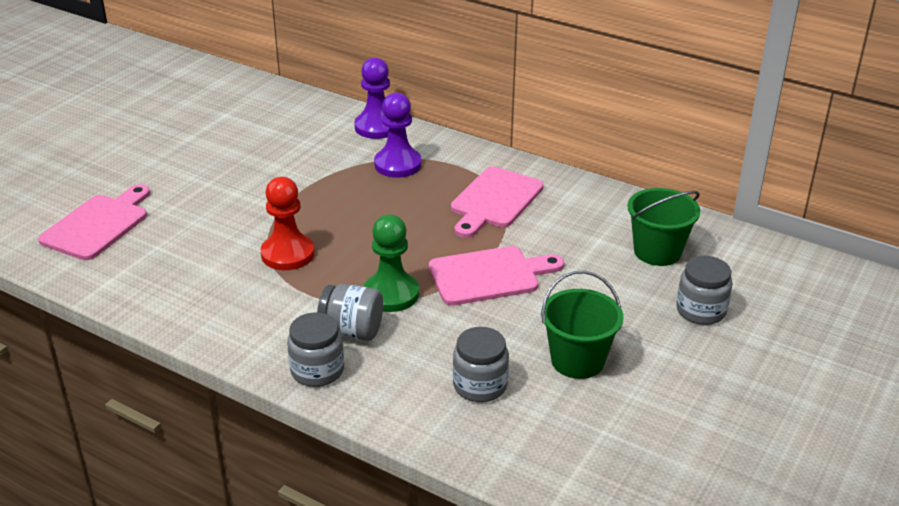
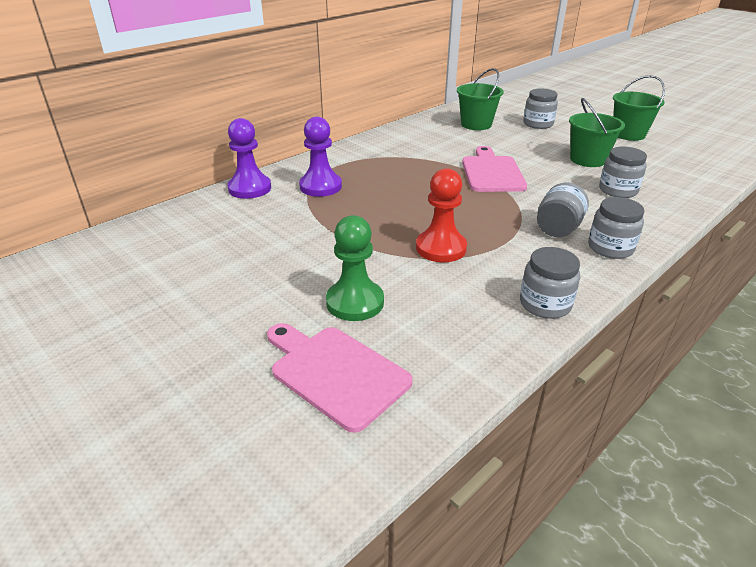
camera: 75 degrees left, 0 degrees up
(198, 323) = (545, 304): none -> grey jar
(391, 294) = (509, 208): green pawn -> green pawn (355, 302)
(494, 201) = (396, 159): pink cutting board -> none
(718, 411) = (628, 134): none -> green bucket

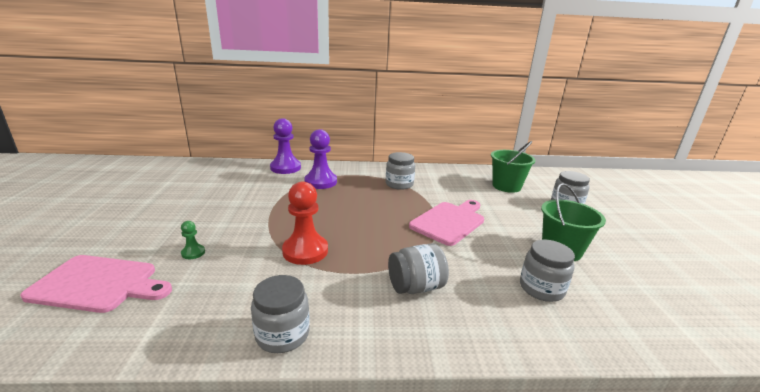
camera: 40 degrees right, 10 degrees down
(335, 373) = (99, 284): pink cutting board -> pink cutting board turned 105 degrees clockwise
(355, 302) = (193, 253): green pawn -> green pawn, size x0.47
(610, 248) = (429, 329): grey jar -> grey jar (399, 184)
(628, 134) = (657, 249): green bucket -> none

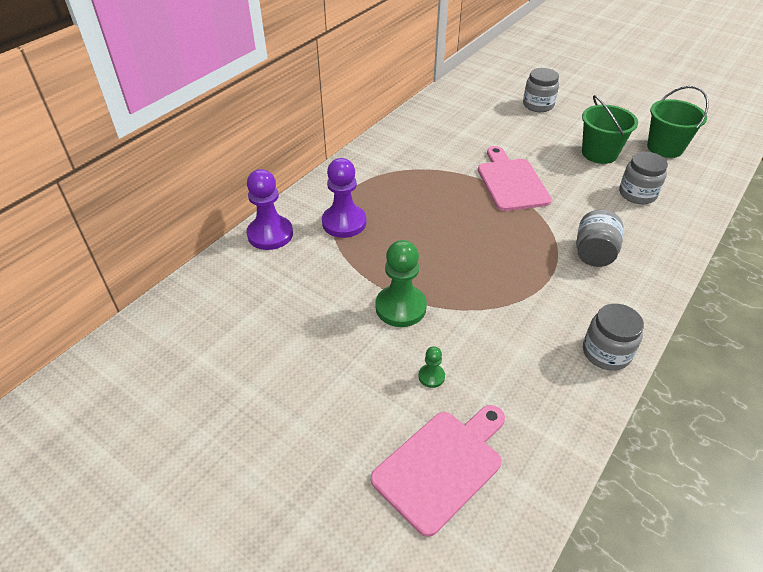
camera: 50 degrees left, 20 degrees up
(257, 221) = (400, 307): none -> green pawn
(305, 251) = (491, 294): red pawn -> none
(399, 184) = (407, 171): grey jar -> none
(506, 186) = (476, 112): green bucket -> green bucket (665, 148)

